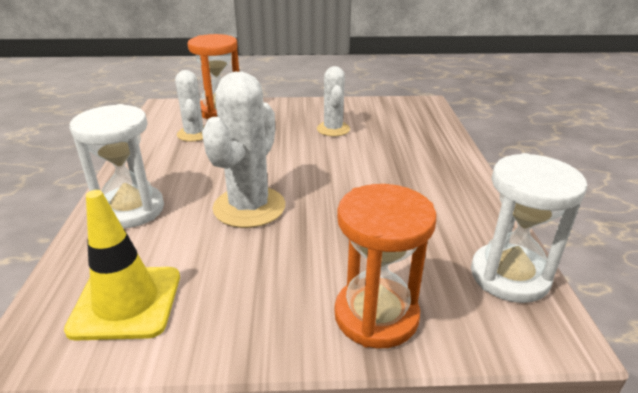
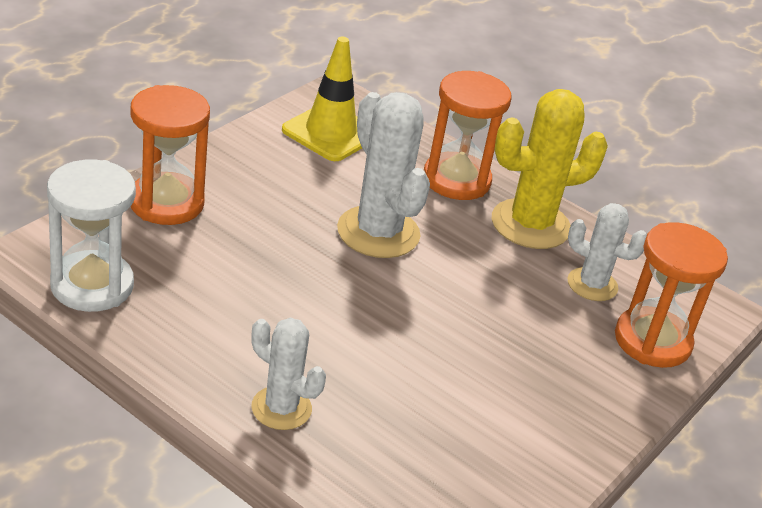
camera: 125 degrees right, 5 degrees up
(131, 210) = (456, 180): white hourglass -> orange hourglass
(155, 167) = (530, 224): none -> yellow cactus
(333, 129) = (480, 394): white cactus -> white cactus (281, 408)

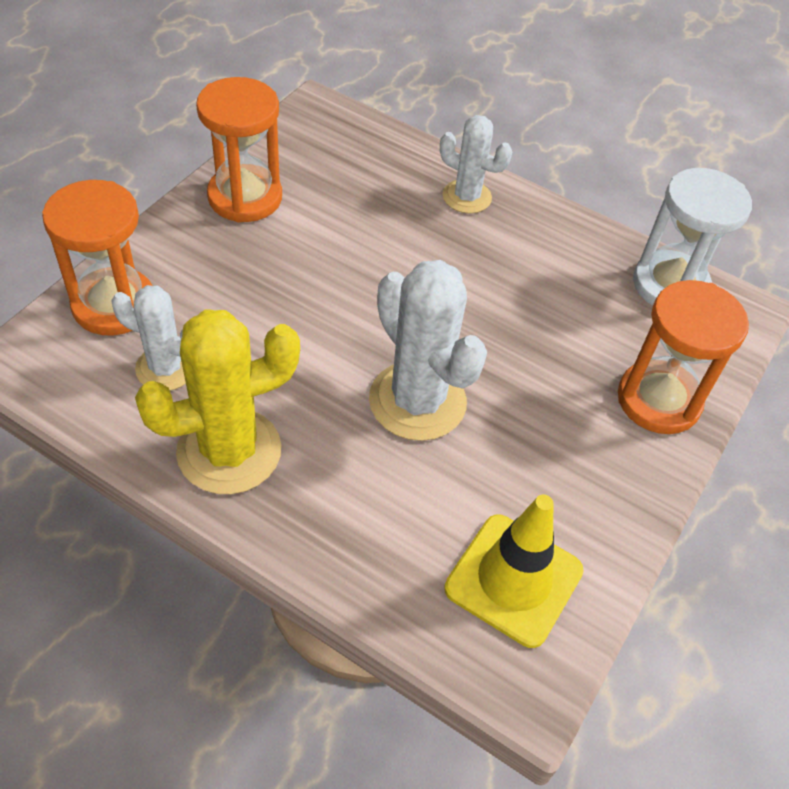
camera: 175 degrees right, 15 degrees up
(456, 180) = (326, 516): orange hourglass -> orange hourglass (245, 197)

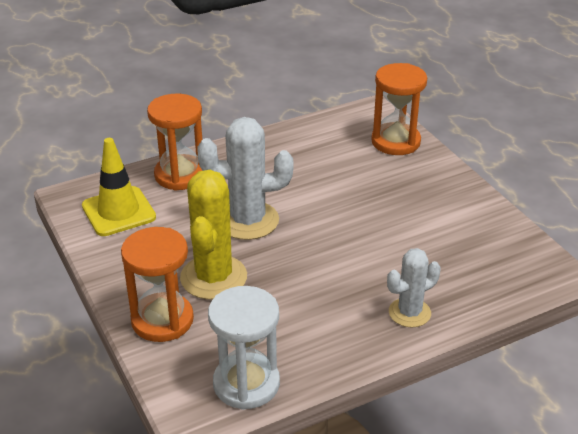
camera: 125 degrees right, 15 degrees down
(165, 368) = (338, 147): white cactus -> none
(229, 451) = (269, 152): yellow cactus -> yellow cactus (213, 277)
(245, 197) = (464, 208): orange hourglass -> orange hourglass (180, 175)

